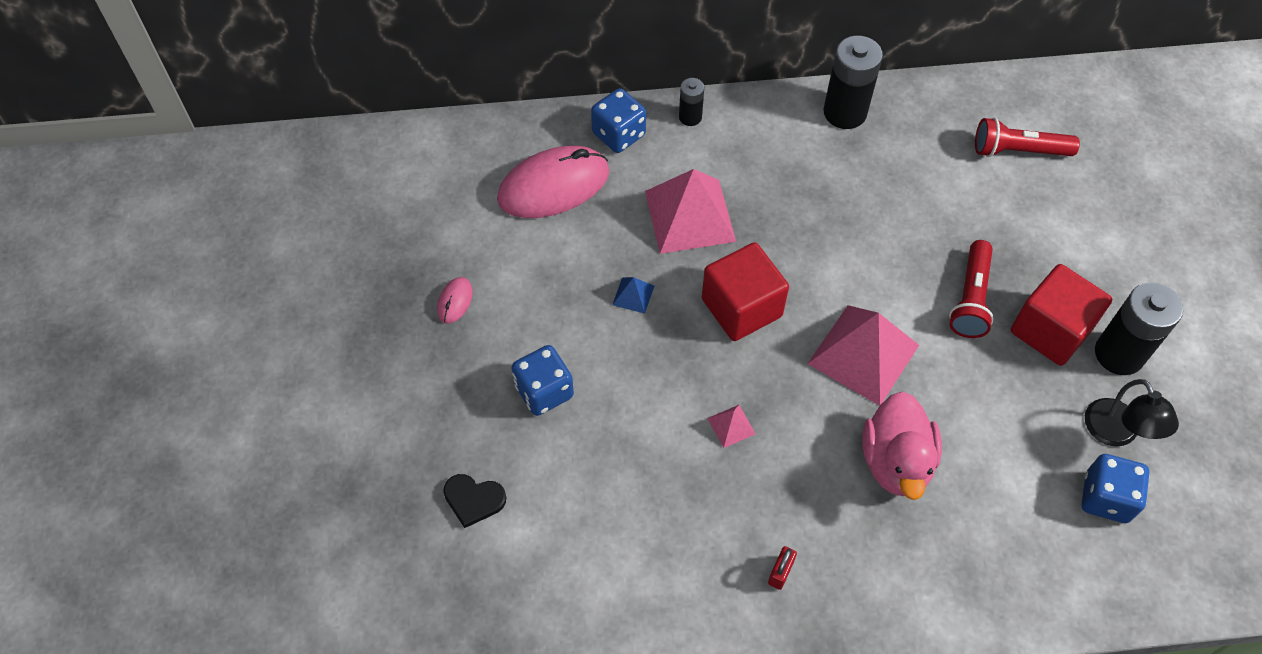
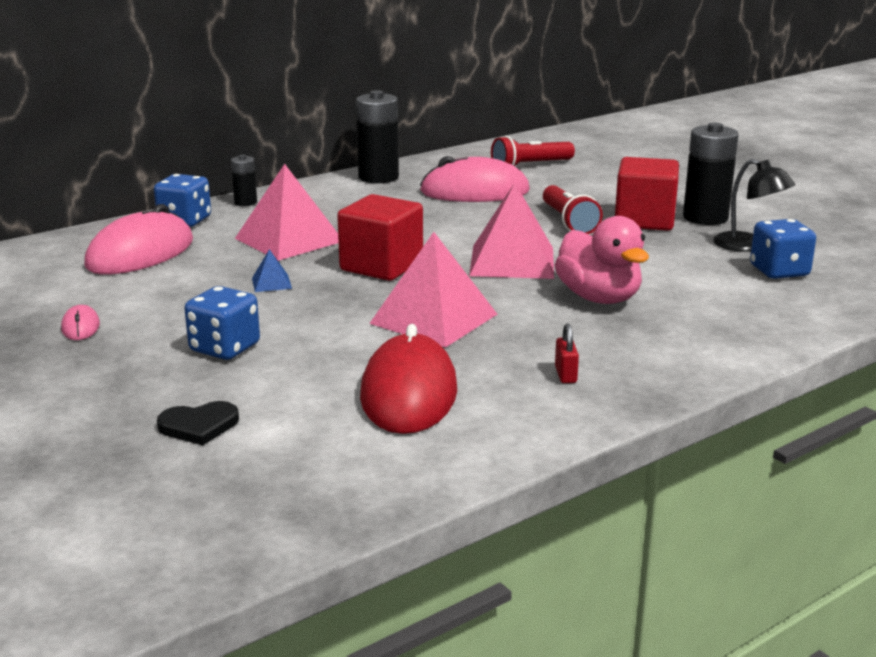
camera: 30 degrees left, 35 degrees down
(643, 534) = (409, 393): none -> red mouse
(731, 426) = (434, 318): pink pyramid -> pink pyramid, size x2.36
(921, 188) = (474, 191): none -> pink mouse

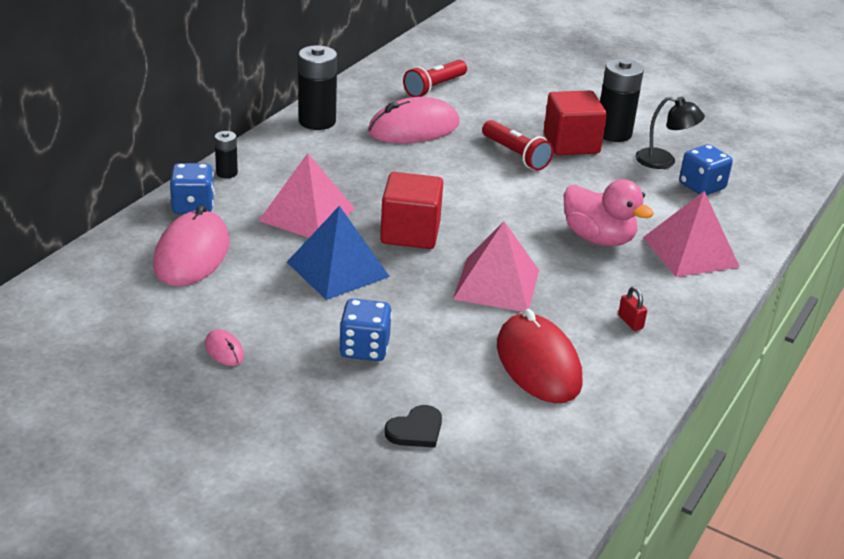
camera: 25 degrees left, 10 degrees up
(271, 283) = (338, 269): blue pyramid -> blue pyramid, size x2.36
(512, 261) = (506, 209): pink pyramid -> pink pyramid (690, 252)

